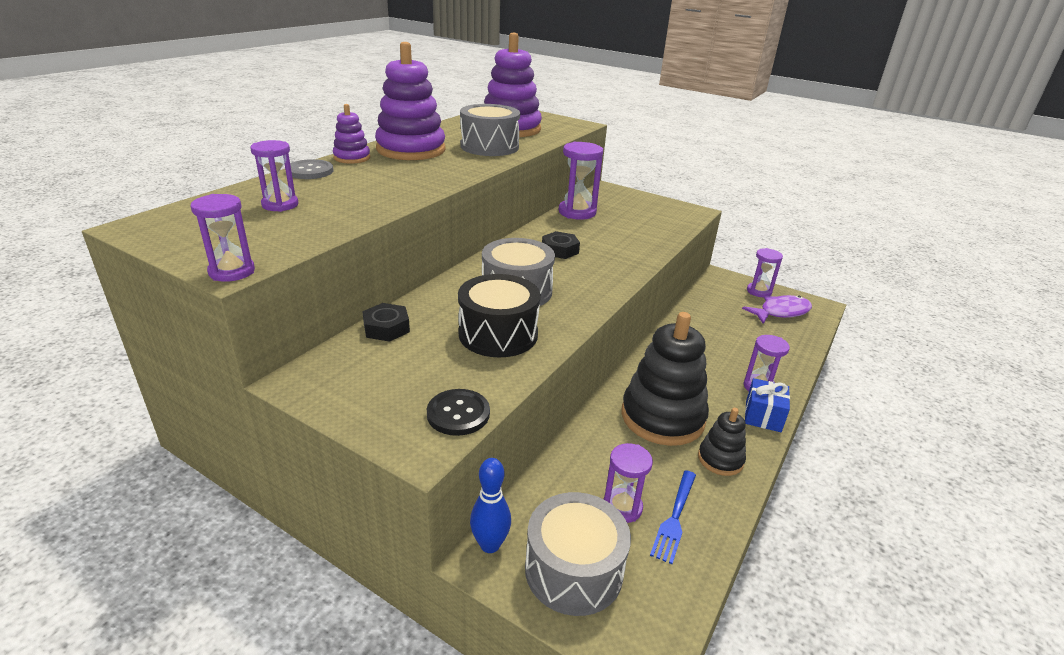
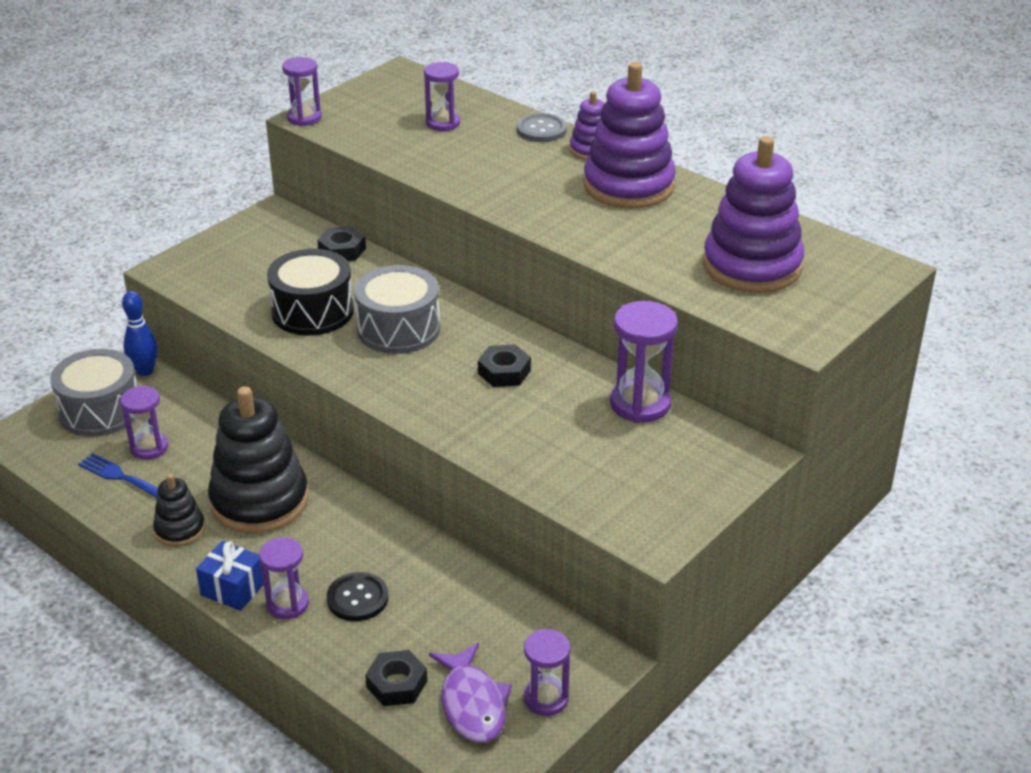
camera: 100 degrees right, 5 degrees up
(458, 414) = (199, 285): black button -> black button (357, 598)
(489, 146) = (652, 243): grey drum -> none
(788, 337) = (397, 684): none -> black nut

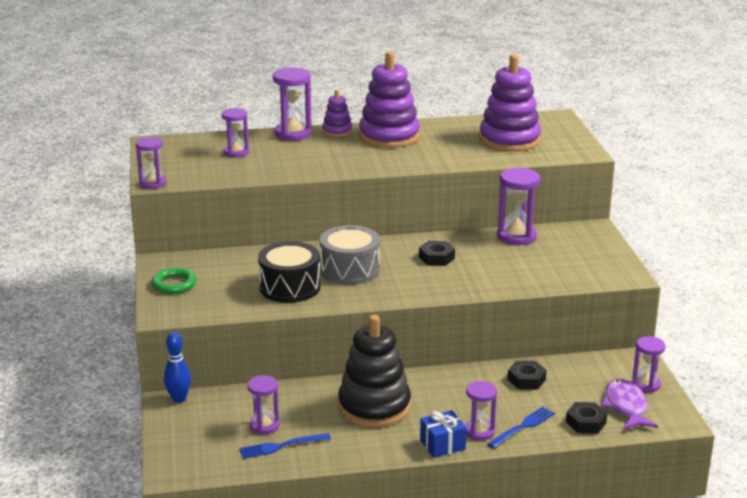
camera: 50 degrees left, 10 degrees down
(100, 411) = (196, 430): grey drum -> none
(180, 530) = (363, 443): black stacking toy -> none
(237, 244) = (174, 284): none -> green ring
(333, 634) = (523, 427): none -> blue fork
(342, 250) = (240, 256): black nut -> black nut (526, 380)
(357, 598) = (503, 408): black button -> none
(472, 704) = (626, 406): purple fish -> purple fish turned 120 degrees counterclockwise
(541, 130) = (293, 134): grey button -> purple hourglass

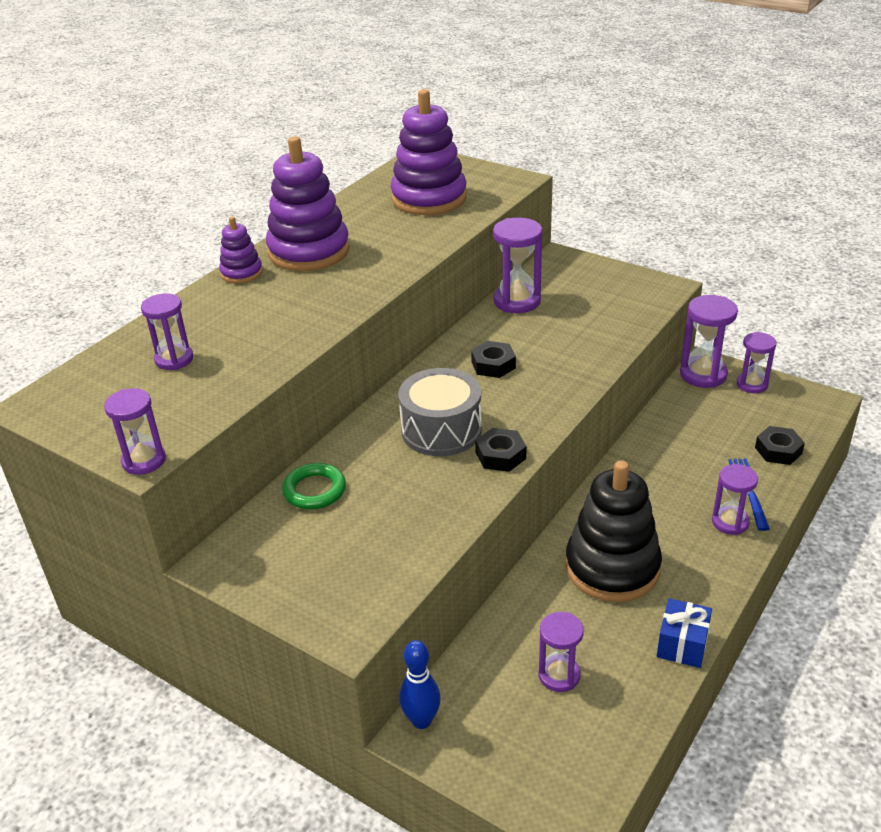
camera: 45 degrees left, 10 degrees up
(174, 284) = (288, 579): green ring -> green ring (314, 490)
(281, 446) = (614, 684): blue fork -> none
(290, 287) = (421, 491): black drum -> none
(293, 134) = (197, 301): purple hourglass -> purple hourglass (703, 374)
(442, 444) = (729, 560): blue gift -> blue gift (682, 644)
(526, 380) = (672, 443): black nut -> black nut (500, 455)
(626, 406) = (775, 414): purple fish -> none

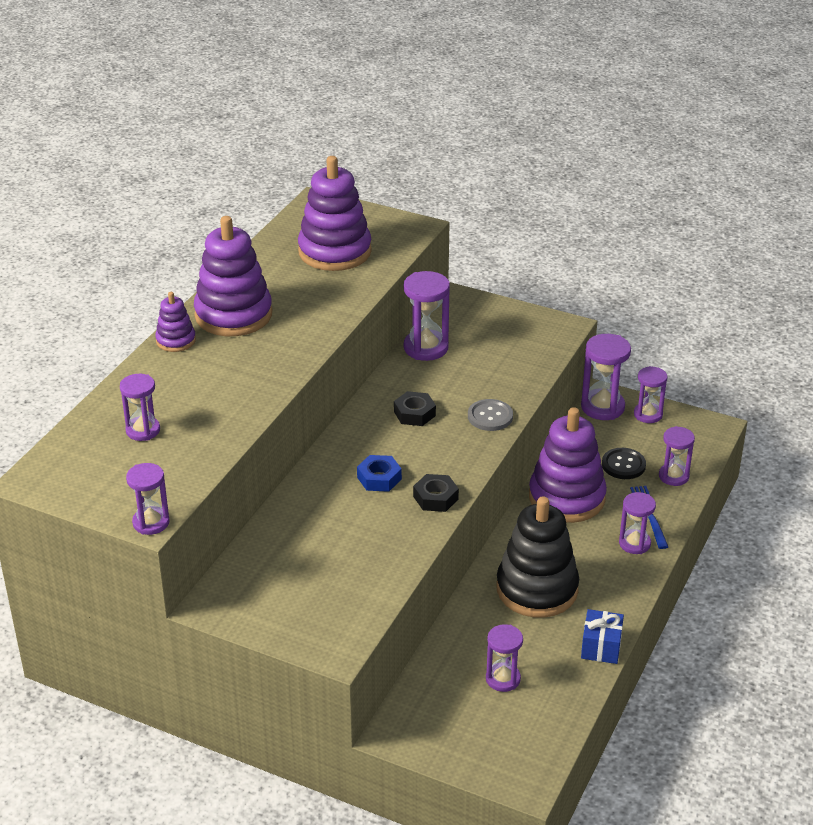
camera: 10 degrees left, 0 degrees up
(314, 490) = (278, 539): green ring -> none
(421, 720) = (395, 722): blue bowling pin -> none
(441, 430) = (379, 478): grey drum -> blue nut
(575, 372) = (490, 416): none -> grey button
(656, 466) = (566, 498): none -> purple stacking toy
(722, 435) = (623, 465): none -> black button
(778, 450) = (673, 476): black nut -> purple hourglass

